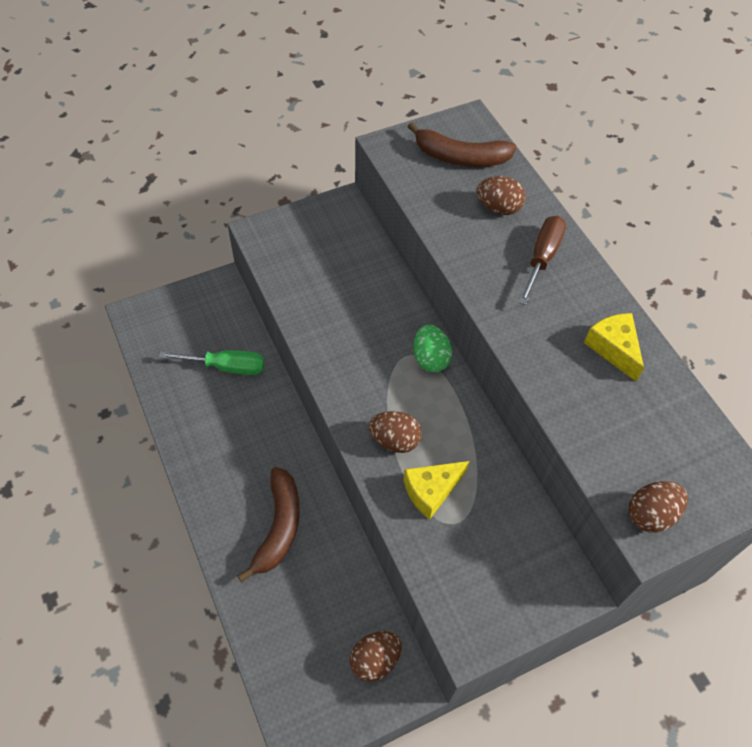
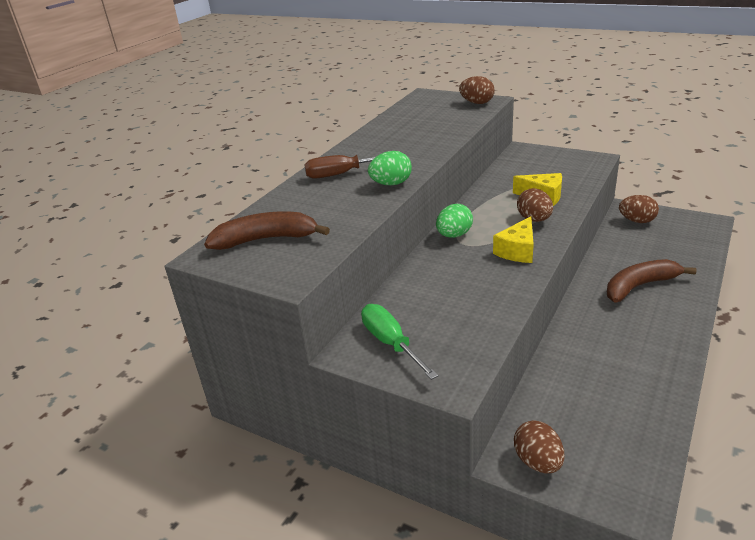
camera: 120 degrees left, 25 degrees down
(226, 367) = (582, 391): green screwdriver -> green screwdriver (391, 343)
(460, 157) = (266, 239): brown banana -> brown banana turned 75 degrees counterclockwise
(481, 277) = (391, 184): none -> green egg
(498, 208) = (310, 203): brown egg -> brown egg (538, 462)
(613, 348) = (387, 136): yellow cheese -> yellow cheese (517, 251)

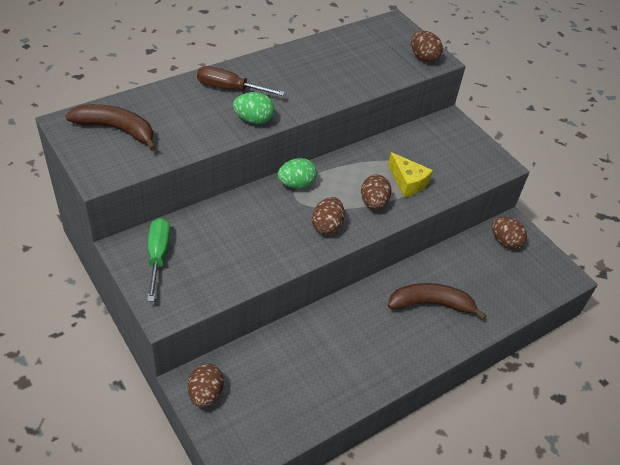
camera: 20 degrees right, 15 degrees up
(517, 251) = (327, 226): yellow cheese -> brown egg

